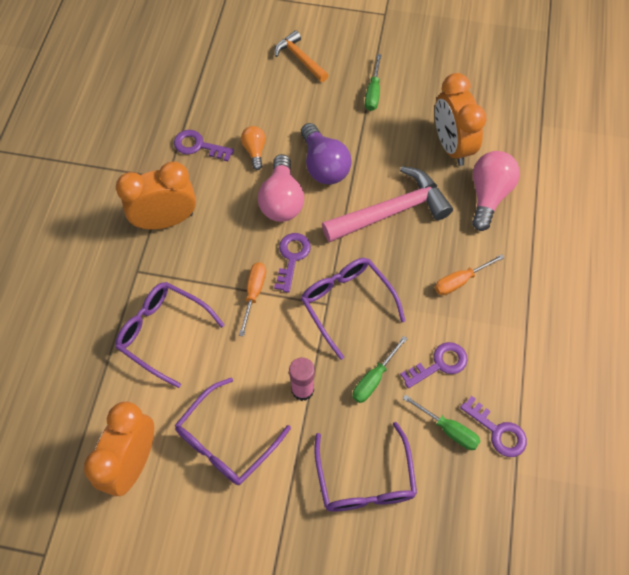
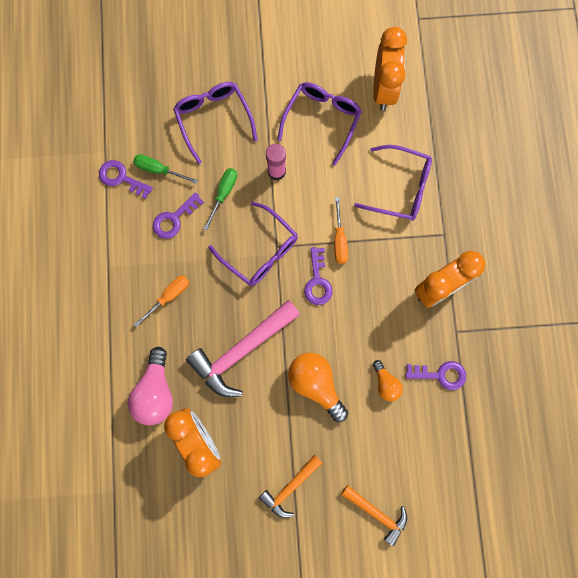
camera: 165 degrees right, 15 degrees up
(282, 200) = (343, 335): pink light bulb -> none
(324, 165) = (316, 384): purple light bulb -> orange light bulb
(373, 92) = (290, 487): green screwdriver -> orange hammer

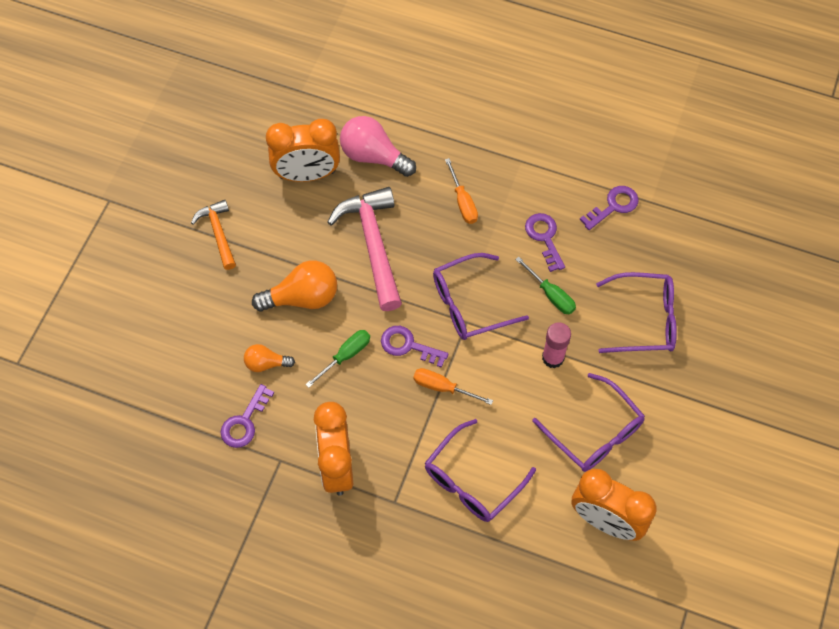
camera: 115 degrees right, 15 degrees down
(159, 170) = (607, 244): green screwdriver -> green screwdriver (345, 356)
(377, 513) = (148, 298): orange hammer -> none

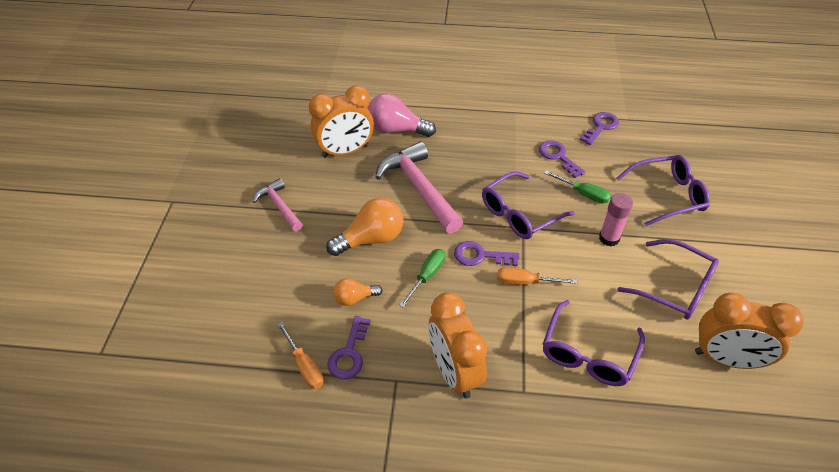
camera: 15 degrees left, 15 degrees down
(218, 233) = (279, 206): orange hammer -> pink hammer
(463, 202) = (481, 146): orange screwdriver -> orange screwdriver (304, 365)

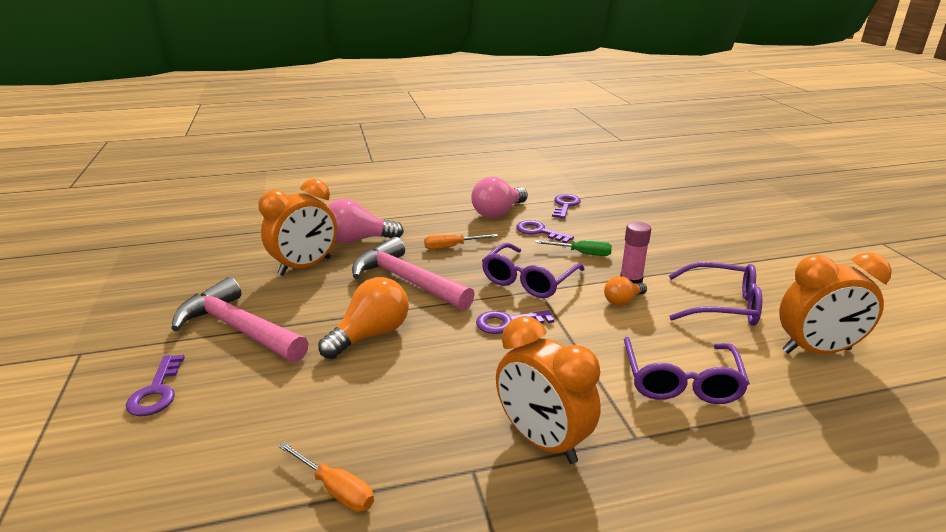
camera: 20 degrees left, 20 degrees down
(279, 206) = (238, 328): pink hammer -> pink hammer, size x1.74
(349, 354) = (394, 458): purple key -> purple key (156, 392)
(354, 298) = (375, 396): orange light bulb -> orange light bulb (622, 301)
(427, 276) = (456, 354): green screwdriver -> none
(525, 282) = (571, 334): orange screwdriver -> orange screwdriver (452, 247)
(532, 122) = (498, 213): none -> pink light bulb
(667, 195) = (661, 240): purple glasses -> none

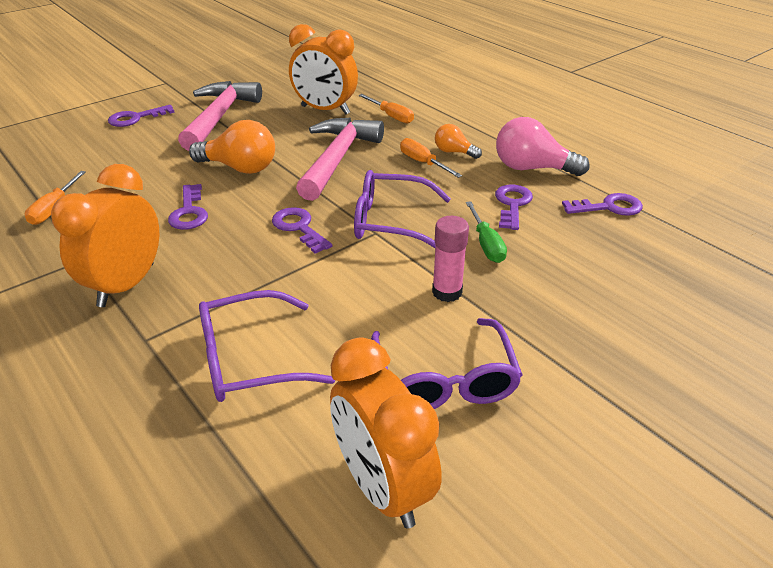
camera: 65 degrees right, 10 degrees up
(357, 240) = (391, 116): pink light bulb -> orange screwdriver
(432, 380) = (189, 212): none -> purple key
(622, 301) = (394, 293): orange light bulb -> orange light bulb (454, 152)

